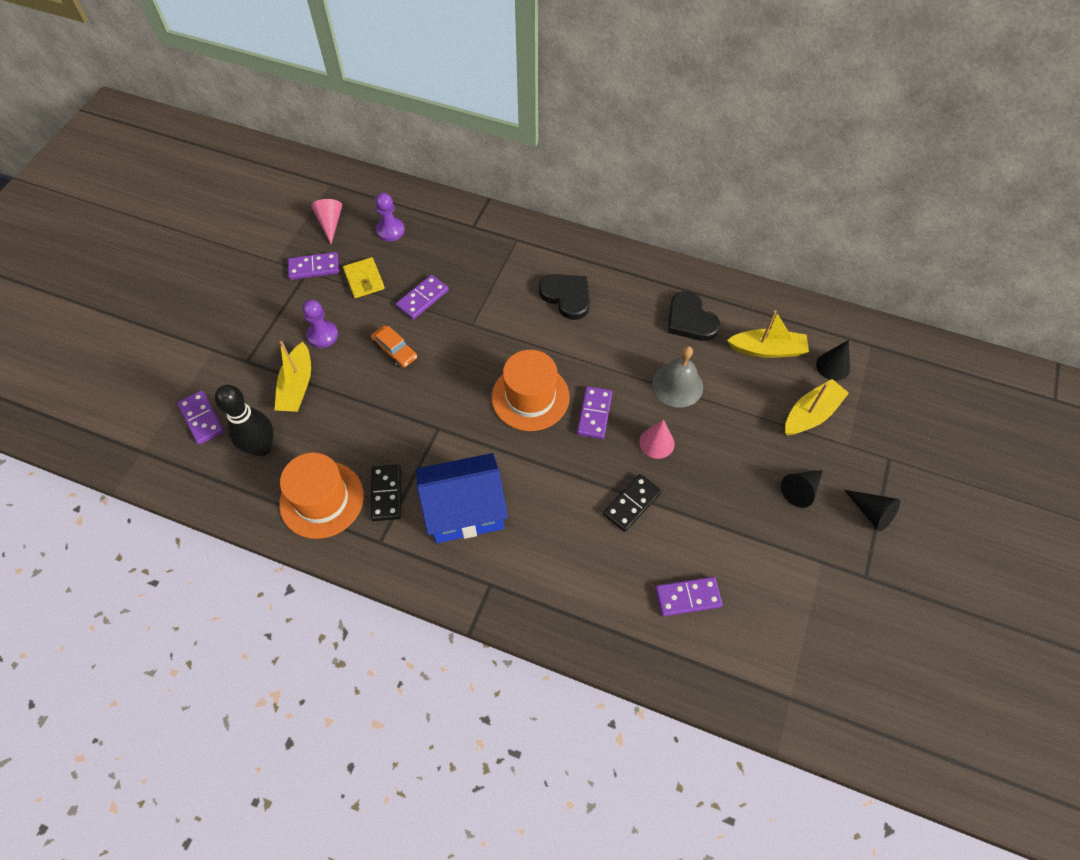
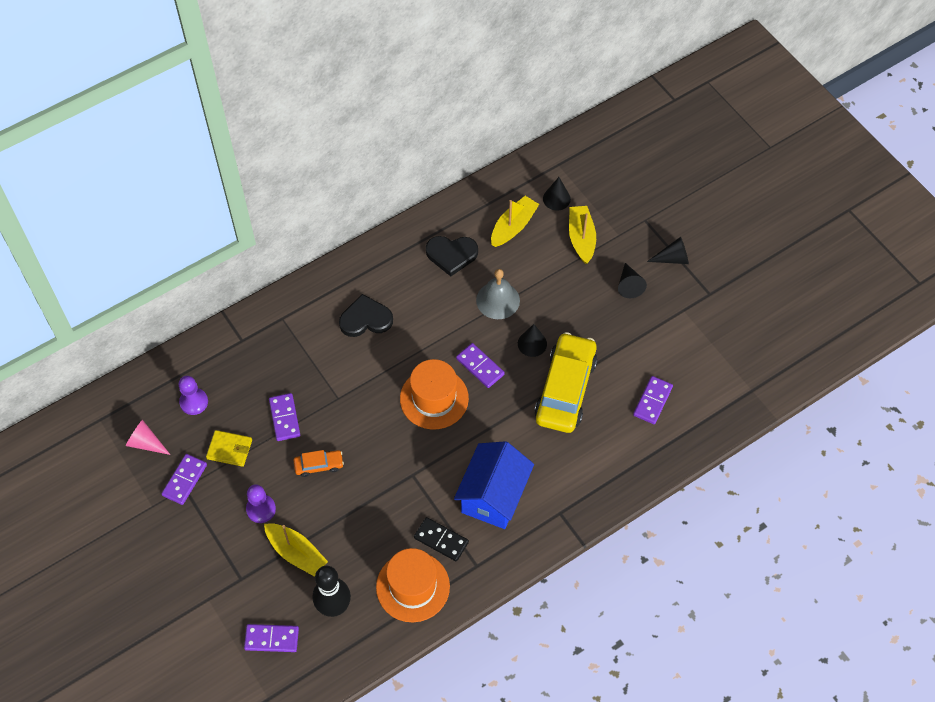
camera: 55 degrees left, 0 degrees up
(632, 504) = (565, 389): black domino -> yellow car
(656, 443) = (532, 343): pink cone -> black cone

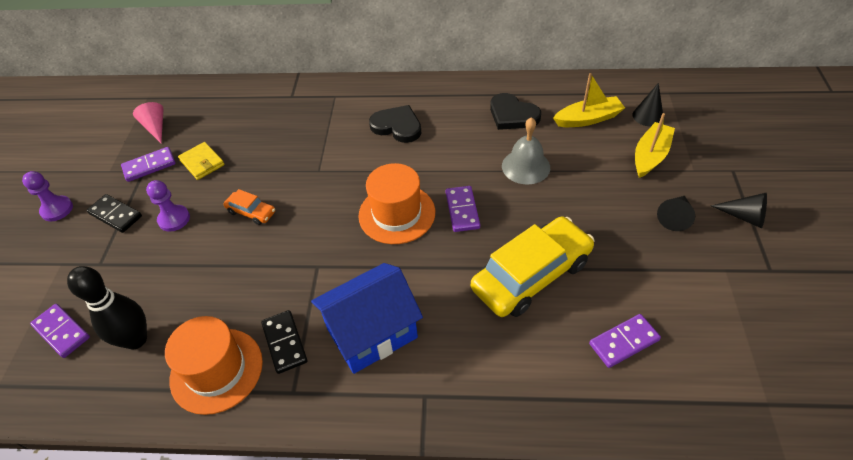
camera: 40 degrees right, 10 degrees down
(194, 402) = (215, 118): purple pawn -> purple pawn (57, 209)
(206, 537) = (115, 215): none -> black domino
(284, 418) = (264, 163): purple domino -> none
(296, 553) = (160, 271): yellow boat -> none
(532, 343) = (529, 217): black cone -> none

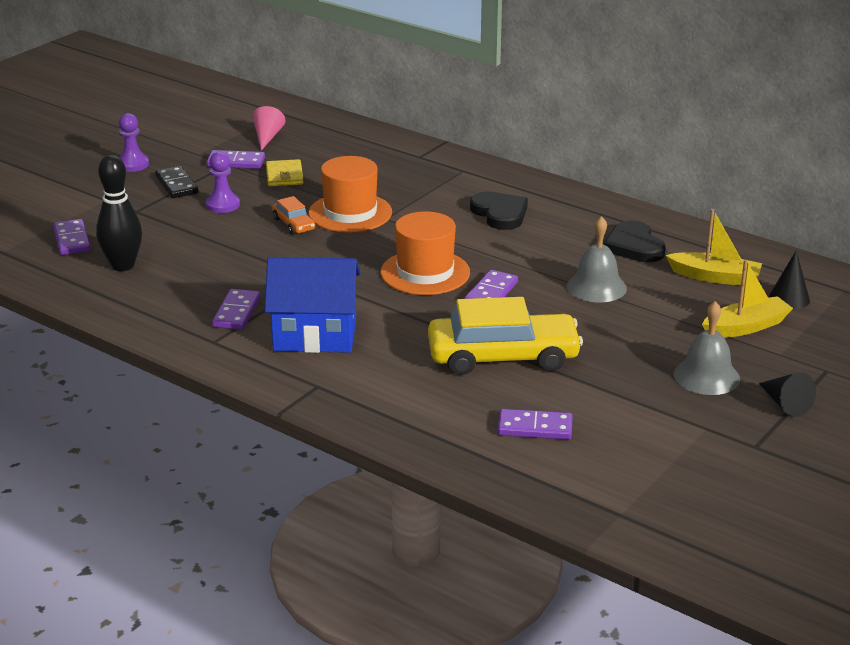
camera: 30 degrees right, 20 degrees down
(216, 370) = (167, 306): orange hat -> orange hat (350, 213)
(285, 343) = (237, 312): black domino -> purple domino
(675, 217) = (706, 376): black cone -> grey bell

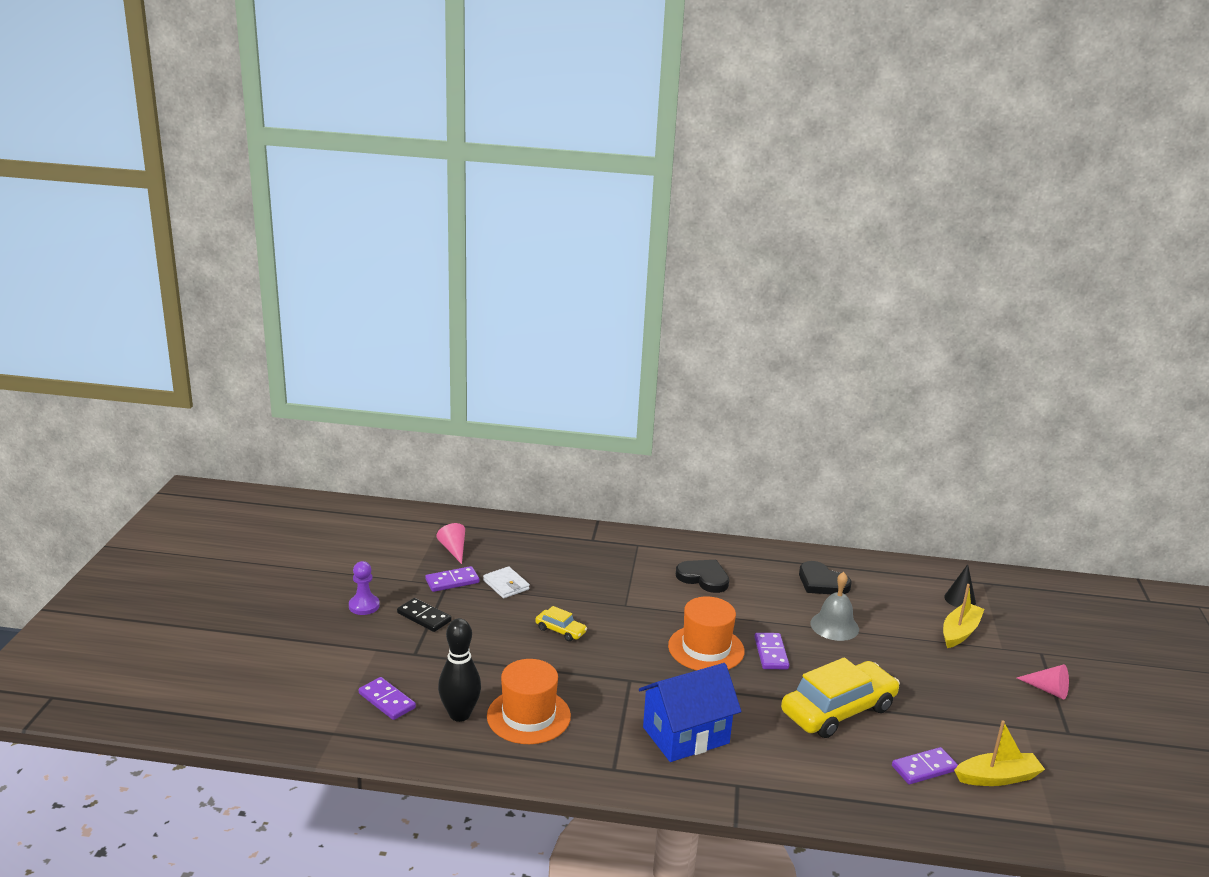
camera: 30 degrees left, 5 degrees down
(222, 205) = (483, 627): purple pawn -> none
(237, 312) = (603, 733): purple domino -> none
(284, 176) = (506, 585): yellow wallet -> white wallet
(293, 224) = (560, 630): orange car -> yellow car
(350, 213) = (593, 607): orange hat -> orange hat (528, 716)
(706, 376) = (980, 682): grey bell -> none
(715, 277) = (899, 594): yellow boat -> yellow boat (997, 777)
(785, 404) = (1048, 690): black cone -> pink cone

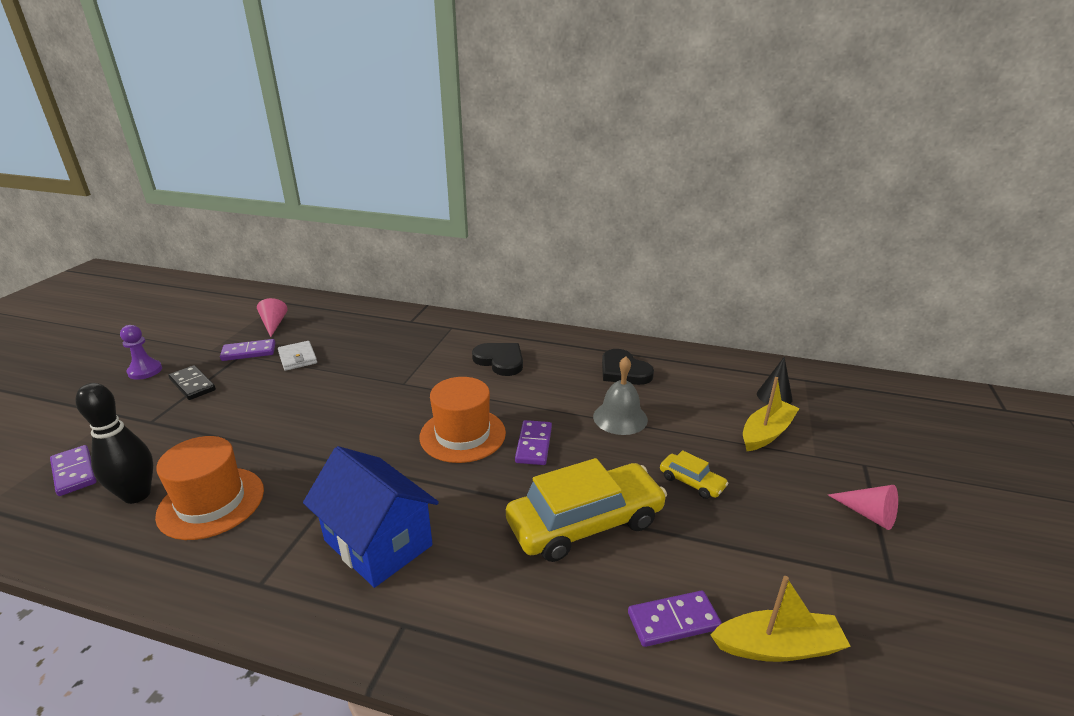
camera: 10 degrees right, 5 degrees up
(560, 630) = (318, 406): yellow car -> yellow car (691, 482)
(685, 735) = (378, 543): blue house -> blue house turned 60 degrees clockwise

